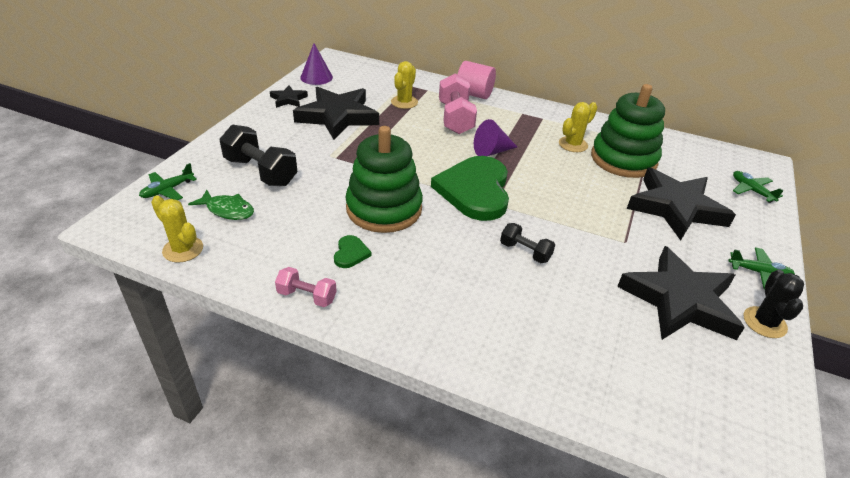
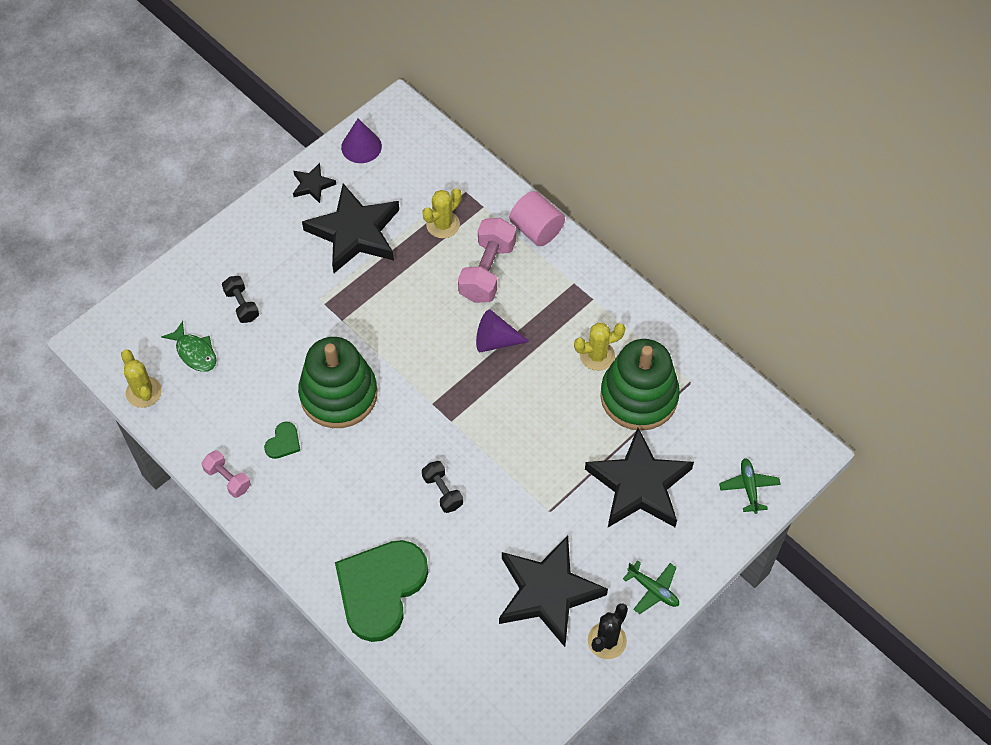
camera: 25 degrees right, 20 degrees up
(168, 190) = (149, 308): green plane -> none
(261, 172) = (242, 305): black dumbbell -> black dumbbell, size x0.56
(475, 190) = (442, 396): green heart -> green heart (380, 589)

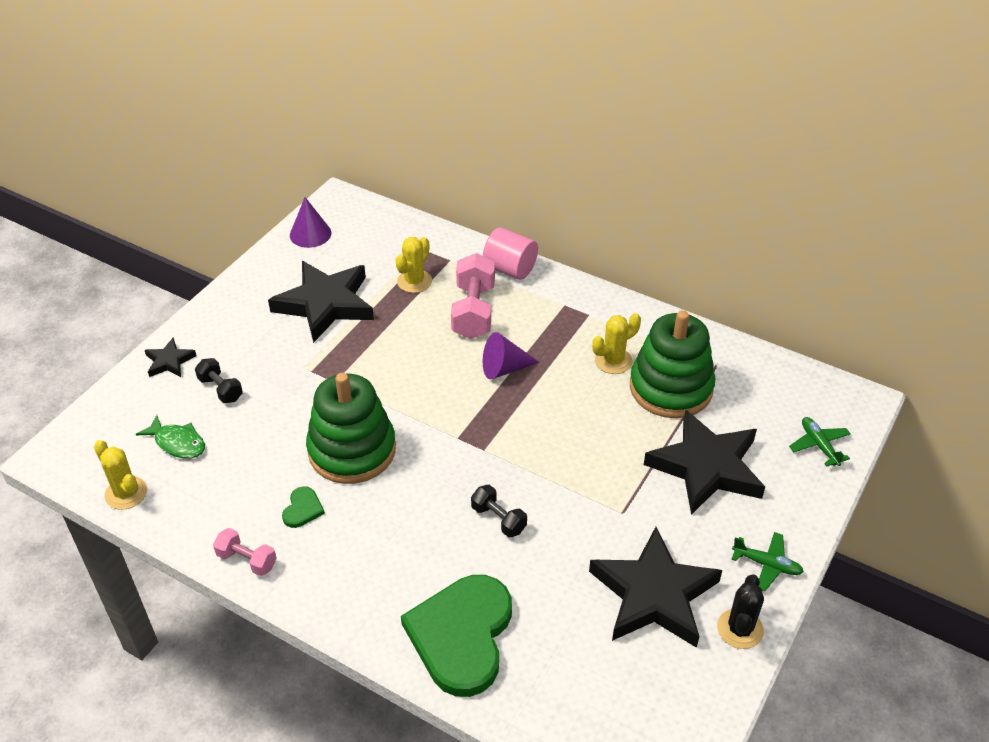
camera: 15 degrees left, 15 degrees down
(312, 185) = (269, 273): black star -> black star (169, 361)

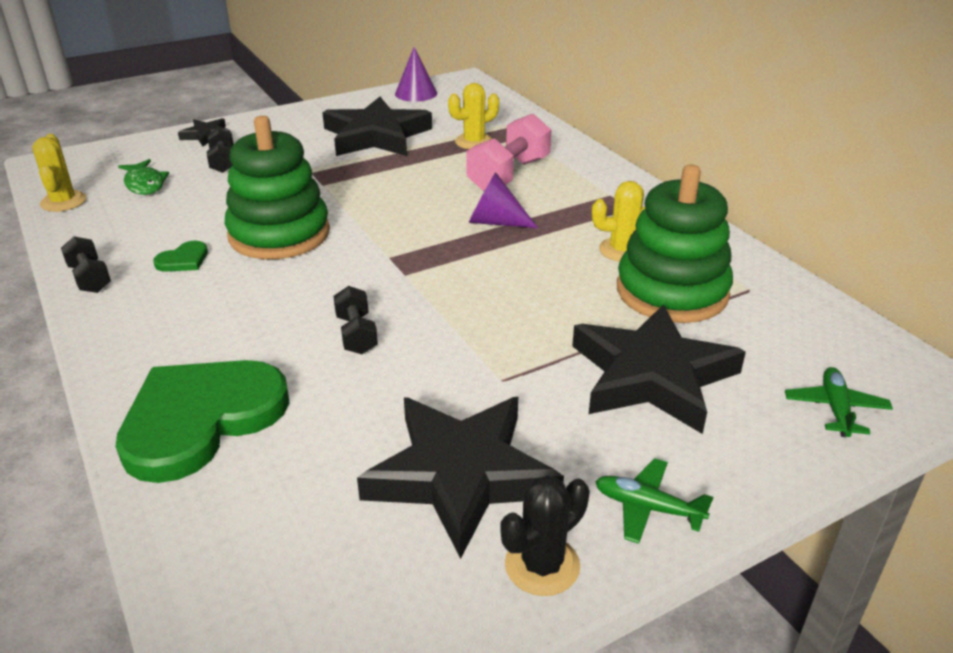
camera: 30 degrees right, 10 degrees down
(247, 560) = (90, 278): pink dumbbell -> black dumbbell
(510, 269) = (578, 157): pink cylinder -> none
(766, 564) = (647, 508): green plane -> green plane turned 150 degrees clockwise

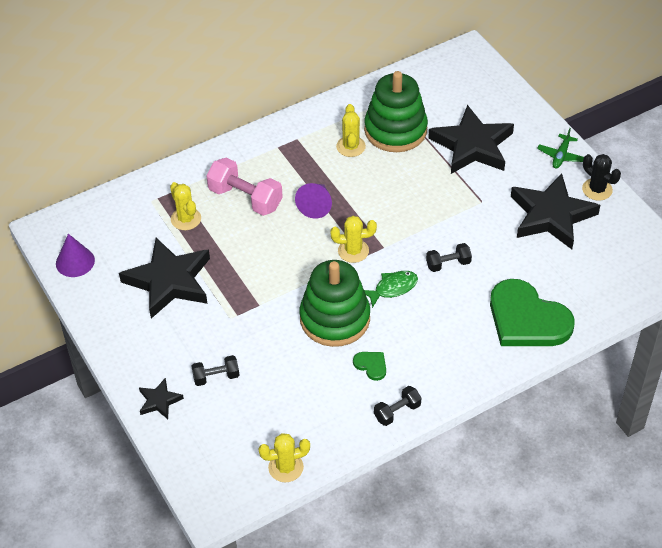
camera: 90 degrees left, 15 degrees up
(145, 184) = (255, 420): green fish -> green fish (393, 288)
(402, 249) = (353, 251): none -> yellow cactus
(835, 409) = (490, 87): green plane -> none

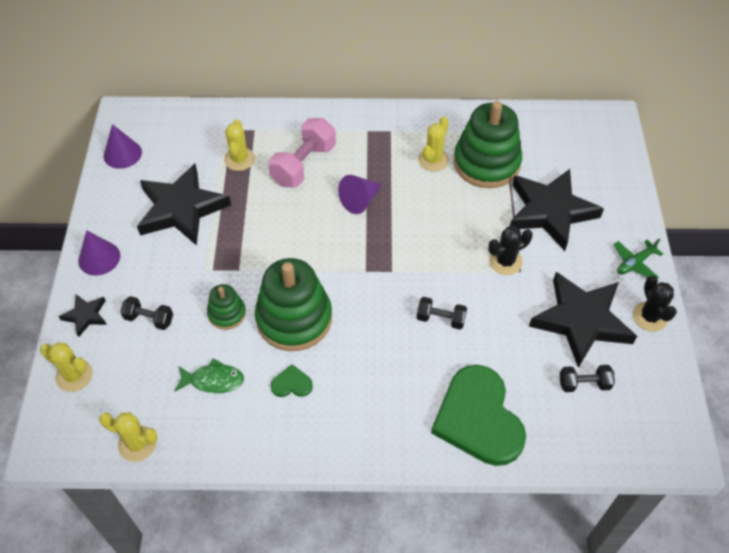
camera: 30 degrees right, 5 degrees up
(130, 353) = (99, 258): none -> purple cone
(245, 198) = (303, 164): pink dumbbell -> pink dumbbell turned 60 degrees clockwise
(277, 341) = (227, 313): none -> green stacking toy
(353, 251) = (361, 260): yellow cactus -> yellow cactus (74, 375)
(371, 365) = (291, 384): green heart -> green heart turned 75 degrees counterclockwise
(393, 288) = (370, 316): green fish -> green fish (213, 380)
(397, 412) = (279, 446): black dumbbell -> black dumbbell (584, 384)
(465, 199) = (505, 261): none -> black cactus

